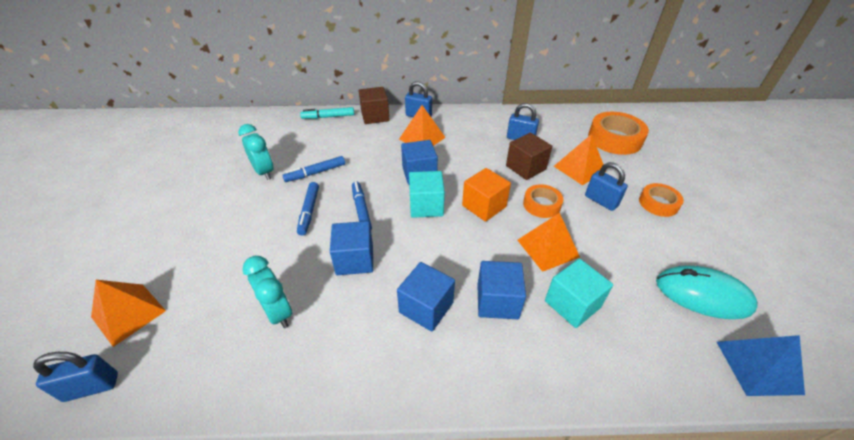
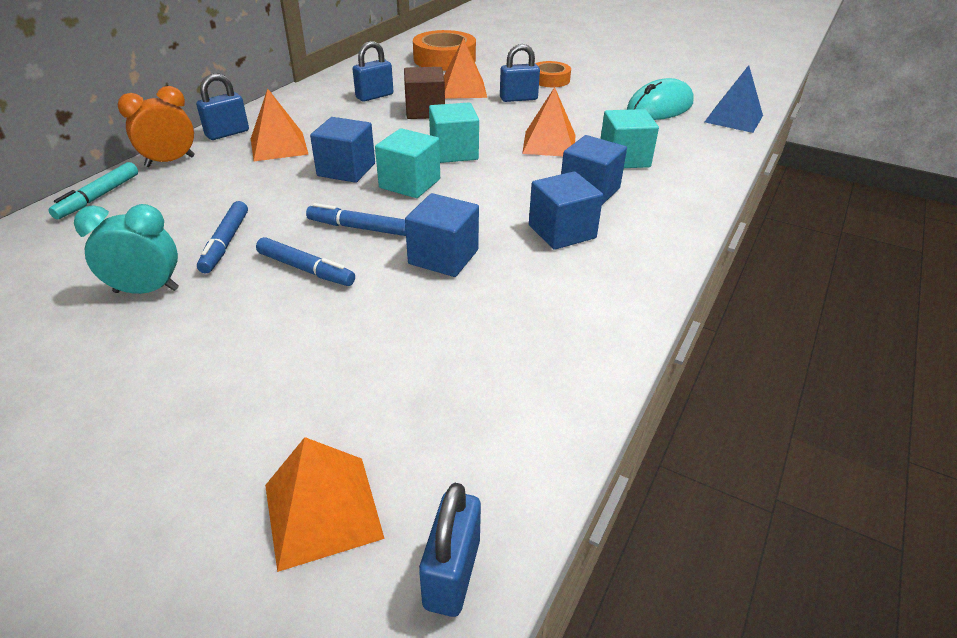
camera: 60 degrees left, 5 degrees down
(278, 312) = (473, 339): turquoise clock -> none
(375, 116) = (170, 161): brown cube -> orange clock
(484, 206) = (454, 152): orange cube -> turquoise cube
(541, 205) = (489, 124): orange tape -> none

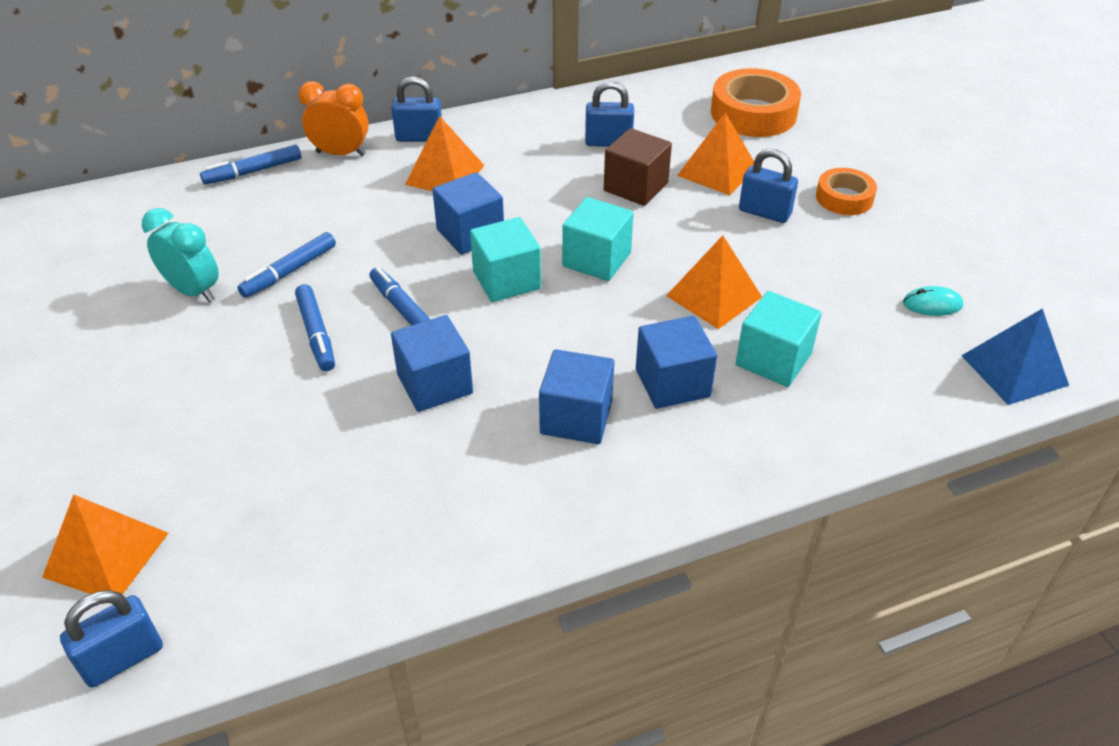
camera: 40 degrees right, 5 degrees up
(98, 197) = (253, 171): turquoise marker -> blue marker
(659, 107) = (932, 304): turquoise mouse -> turquoise mouse, size x0.48

